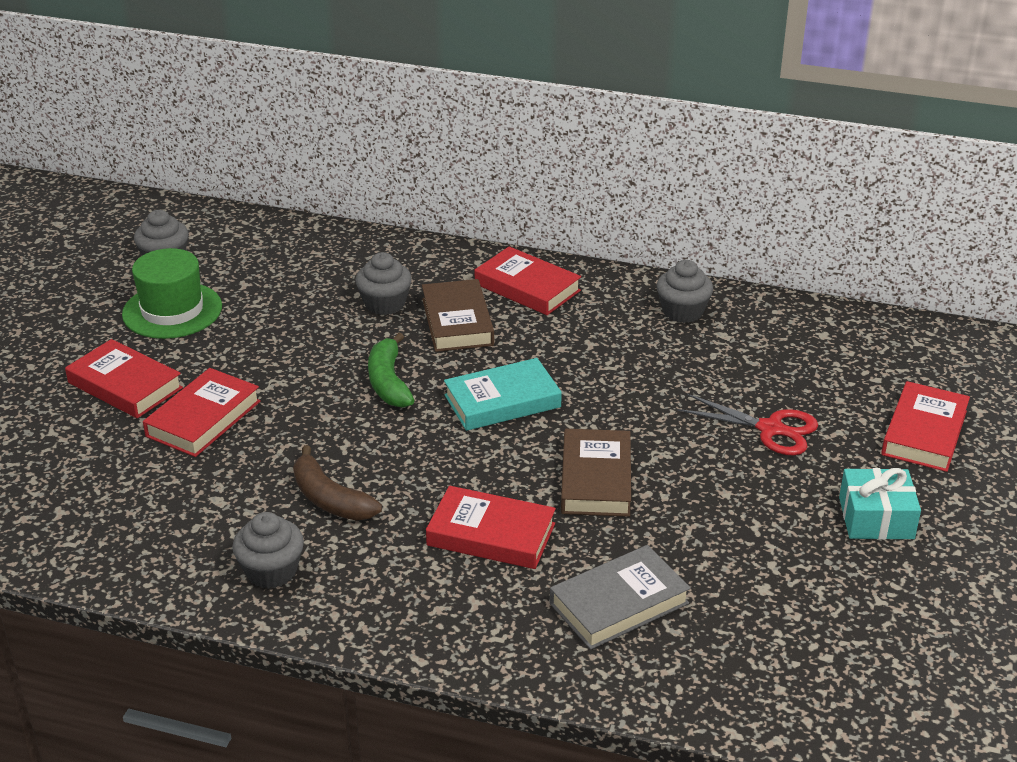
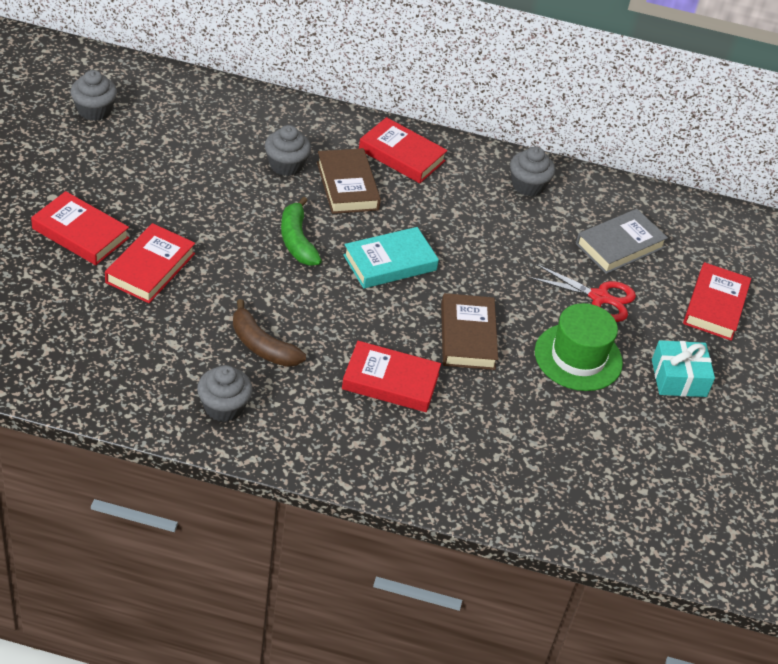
camera: 10 degrees left, 10 degrees up
(172, 310) = (108, 162): green hat -> green hat (578, 357)
(619, 603) = (491, 443): grey book -> grey book (619, 246)

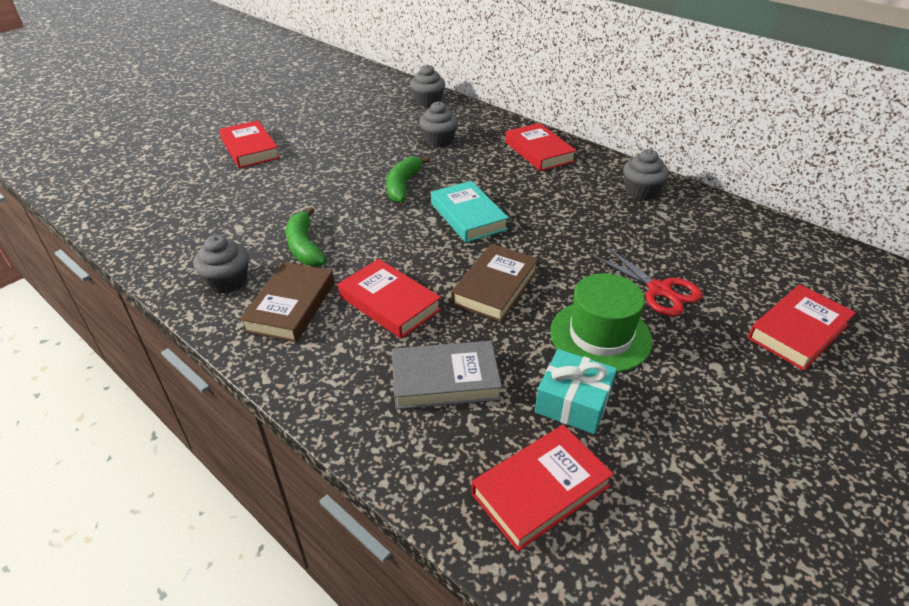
camera: 35 degrees right, 5 degrees down
(94, 110) = (333, 91): grey cupcake -> grey cupcake (428, 101)
(150, 268) = (275, 178): red book -> red book (540, 490)
(262, 345) = (305, 246): brown banana -> green banana
(347, 186) = (476, 161): brown book -> brown book (291, 306)
(390, 263) = (468, 216): turquoise book -> turquoise book turned 60 degrees clockwise
(619, 246) = (709, 254): grey book -> grey book (445, 380)
(679, 378) = (712, 390): turquoise gift -> turquoise gift (573, 402)

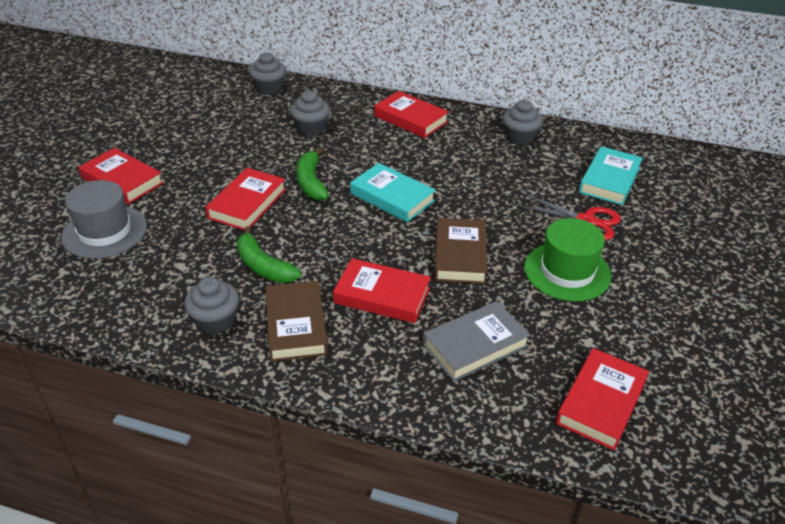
camera: 25 degrees left, 0 degrees up
(204, 185) = (105, 231): none -> grey hat
(573, 402) = (581, 330): turquoise gift -> none
(716, 255) = (609, 180): none -> turquoise book
(798, 331) = (698, 226): red book -> red book (247, 203)

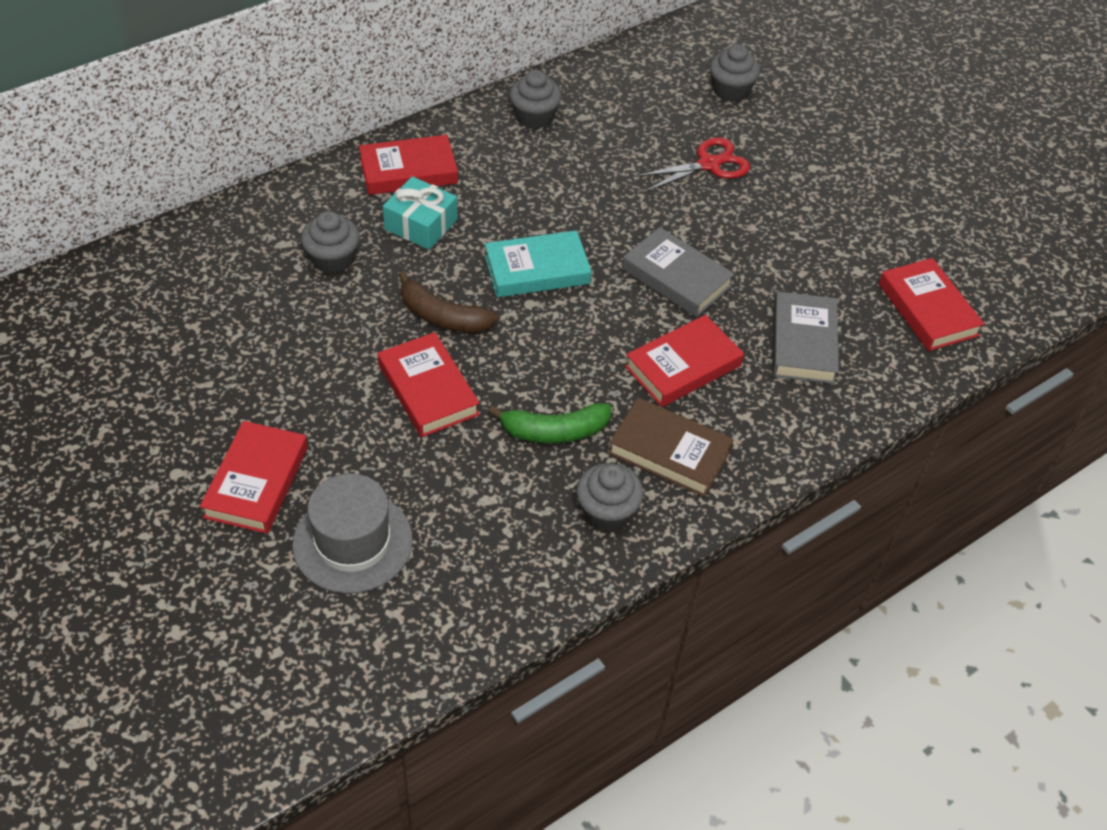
camera: 55 degrees left, 10 degrees up
(122, 180) = (257, 482): red book -> red book turned 60 degrees counterclockwise
(269, 88) = (195, 247): grey cupcake -> grey cupcake (730, 90)
(311, 182) = (442, 316): green banana -> brown banana
(374, 142) = (421, 224): none -> turquoise gift
(460, 255) = (676, 278): brown book -> grey book
(567, 271) = (764, 224): green hat -> none
(609, 180) = (666, 108): turquoise book -> none

